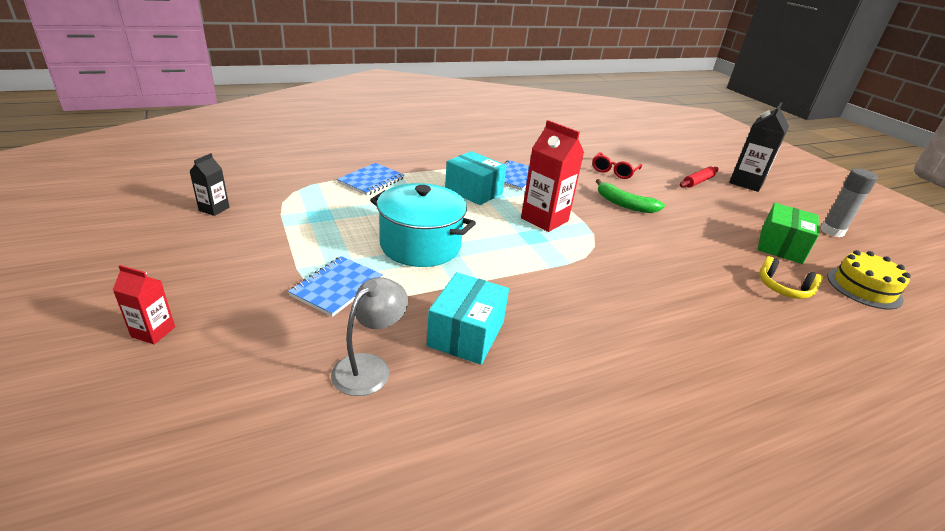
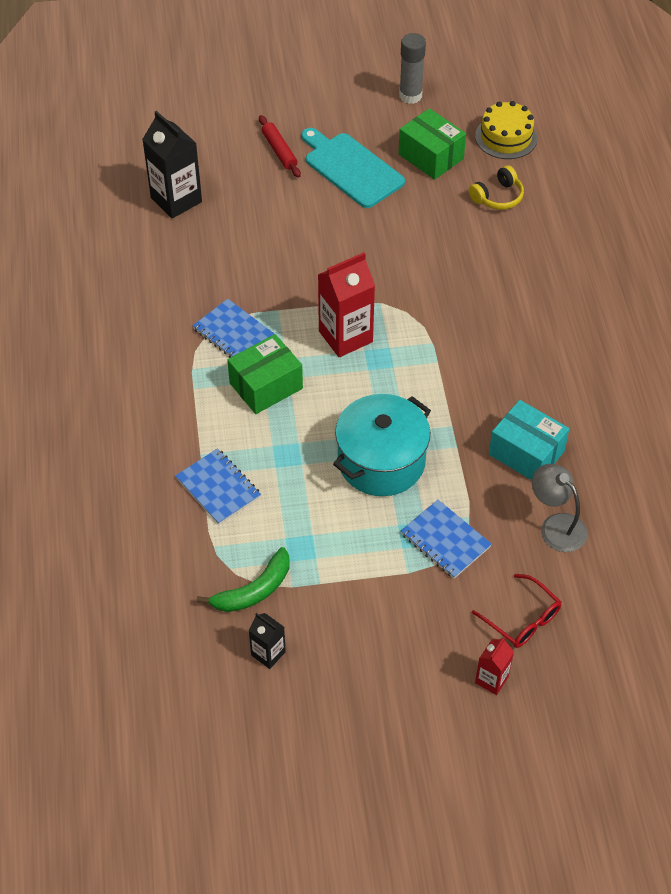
camera: 70 degrees left, 20 degrees up
(474, 191) = (266, 386): turquoise box -> green box
(614, 171) = (235, 223): red glasses -> red glasses (522, 619)
(624, 204) = (323, 249): green banana -> green banana (254, 590)
(718, 210) = (351, 168): none -> turquoise cutting board
(746, 183) = (291, 105): black carton -> black carton (176, 200)

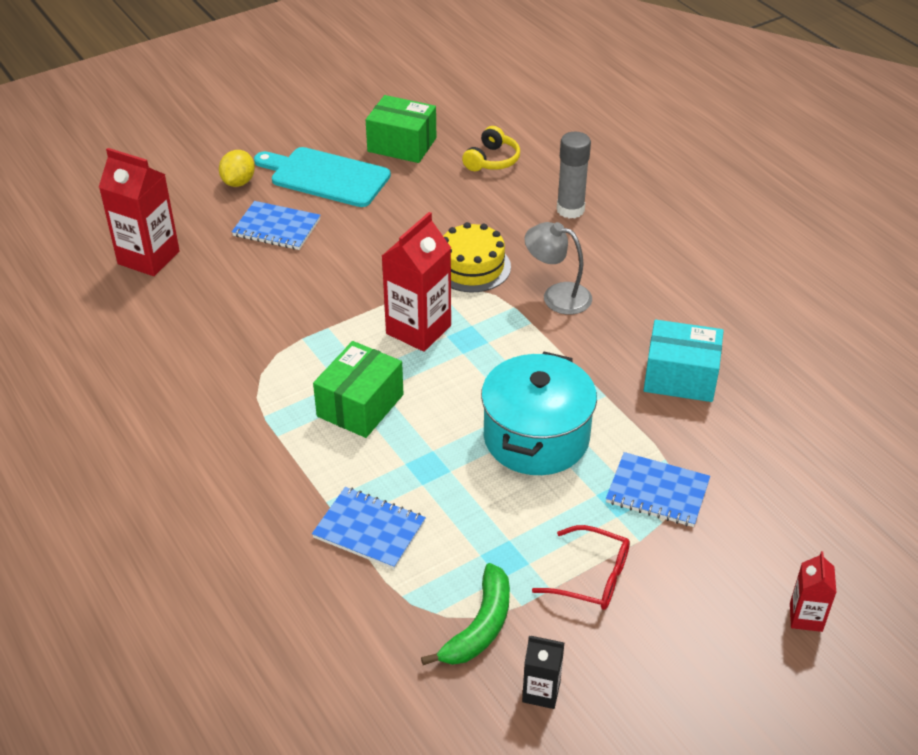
camera: 25 degrees left, 10 degrees down
(176, 200) = (148, 257): black carton -> red carton
(233, 333) = (291, 365): blue notebook -> blue notebook (276, 228)
(279, 151) = (238, 182): red rolling pin -> yellow lemon
(410, 96) = (347, 100): grey glue stick -> grey glue stick (570, 210)
(506, 137) = (465, 109): yellow cake -> yellow cake (472, 267)
(522, 619) = (792, 541): red glasses -> red glasses (592, 577)
(556, 526) = (759, 435): grey lamp -> grey lamp (557, 296)

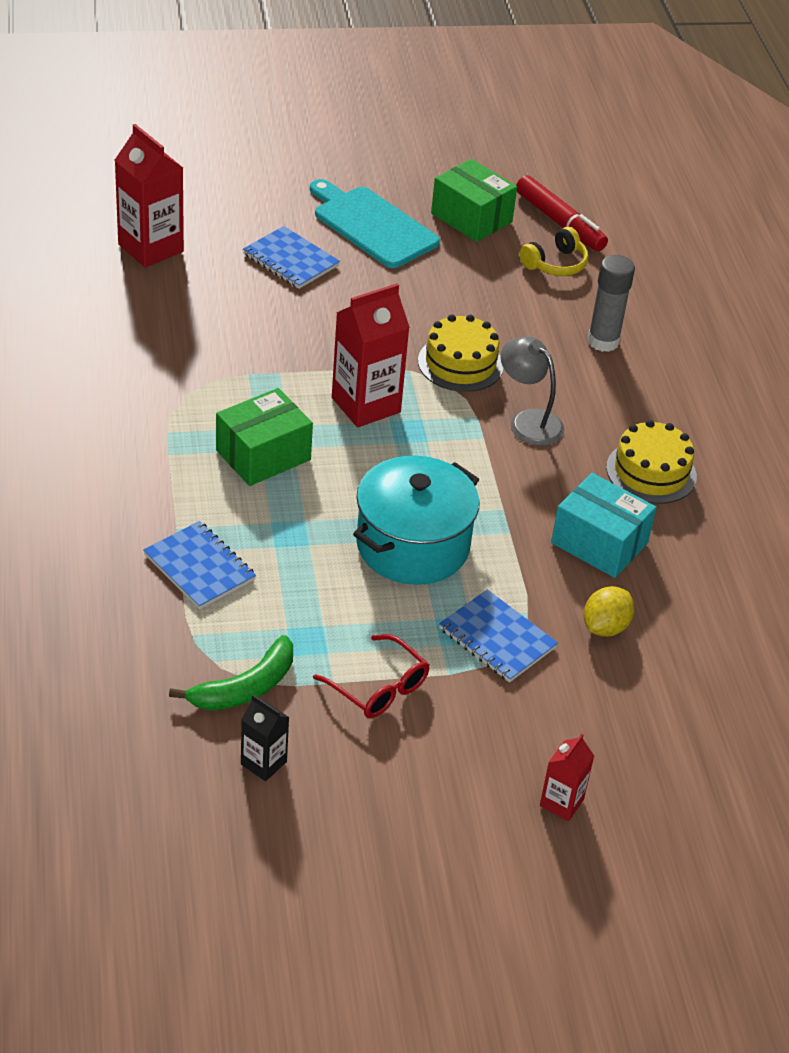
camera: 20 degrees right, 0 degrees up
(238, 182) = (282, 203): yellow lemon -> yellow lemon (605, 627)
(473, 126) = (559, 222): none -> red marker
(678, 303) = (651, 472): none -> yellow cake

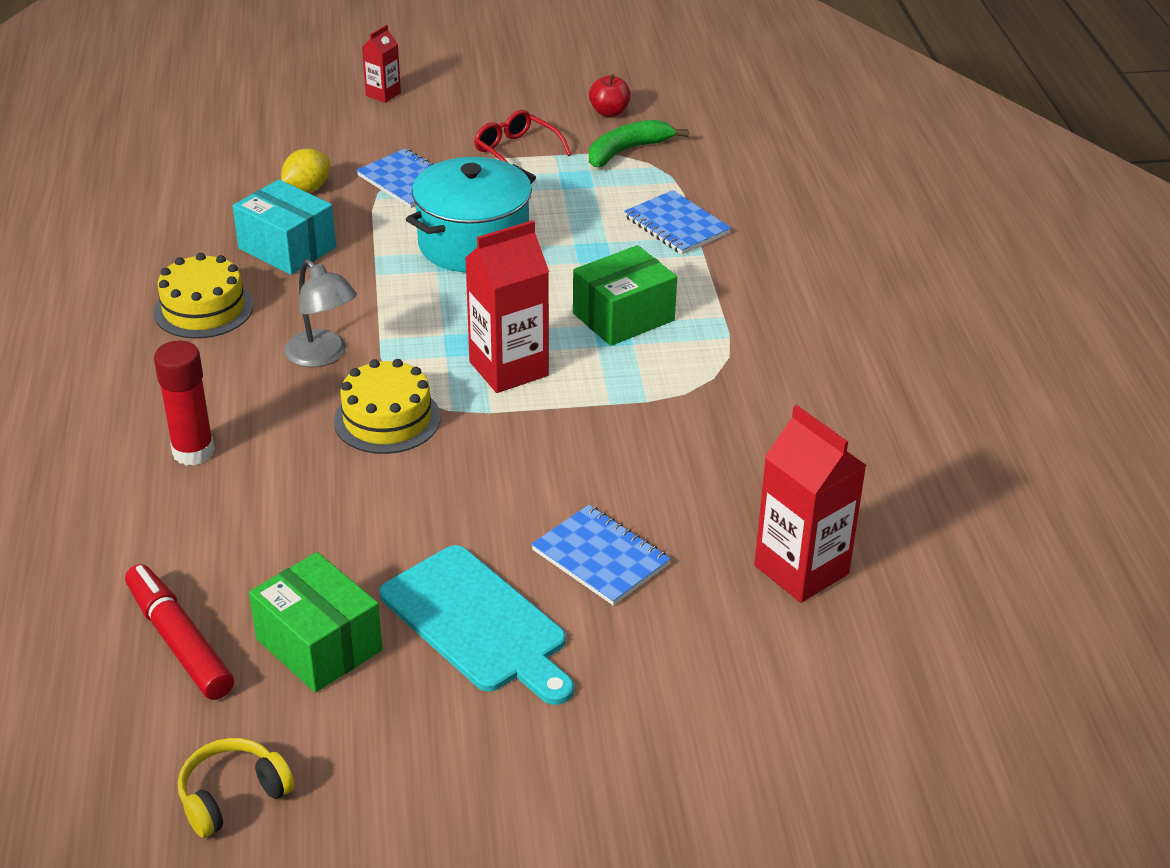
camera: 175 degrees left, 5 degrees down
(263, 763) = (609, 112): black carton -> red apple
(555, 264) = (214, 566): yellow headphones -> yellow headphones (233, 796)
(603, 341) = (193, 452): grey glue stick -> red glue stick

